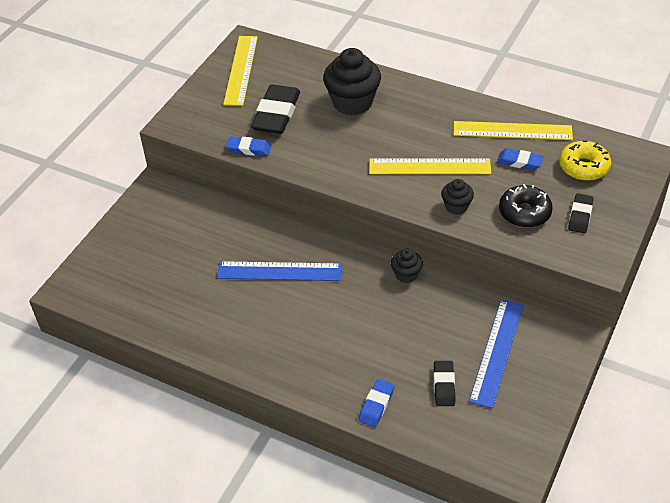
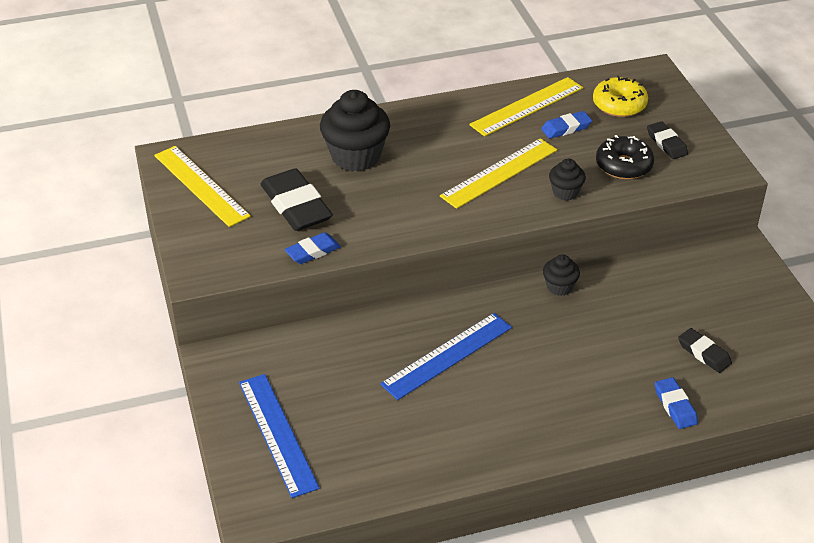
camera: 45 degrees left, 5 degrees down
(496, 352) = (707, 300): blue ruler -> blue ruler (277, 434)

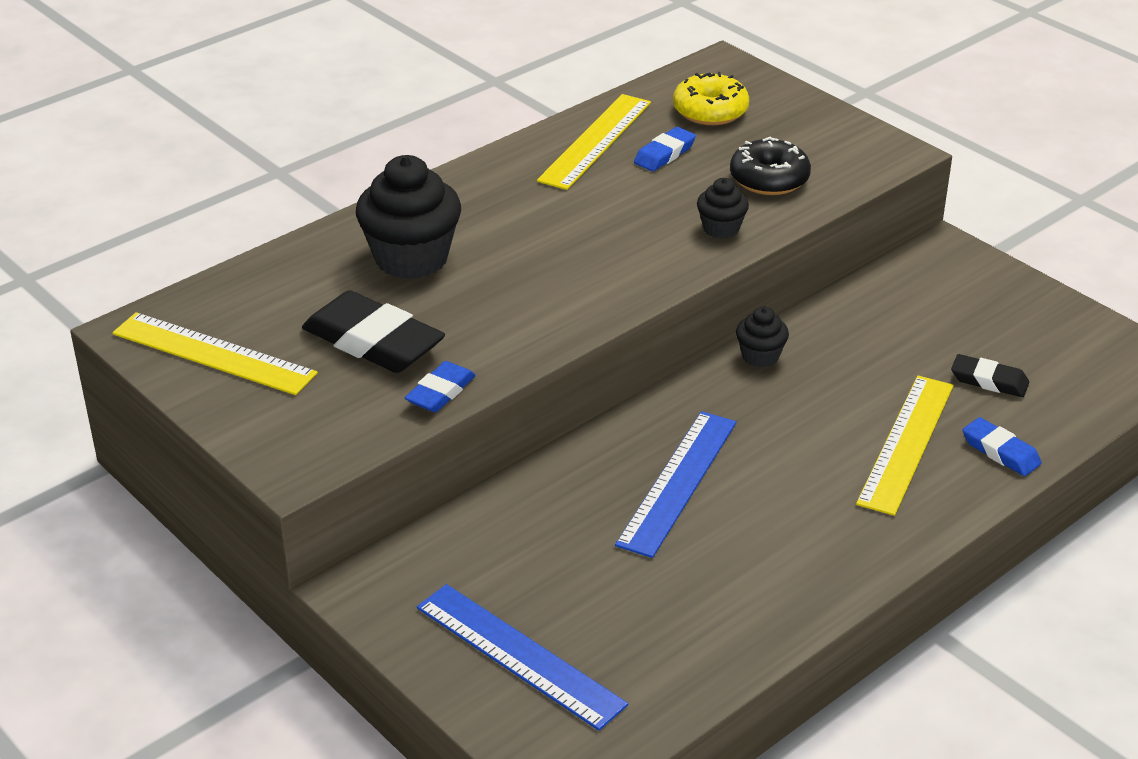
camera: 25 degrees left, 5 degrees down
(499, 173) = (620, 228): yellow ruler -> yellow ruler (906, 443)
(666, 143) = (801, 141): black eraser -> none

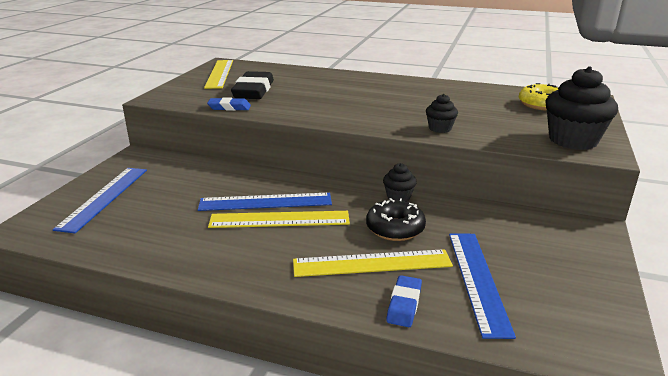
camera: 60 degrees right, 10 degrees down
(411, 258) = (321, 84): black cupcake -> black cupcake (573, 140)
(595, 141) = (466, 91): yellow ruler -> yellow ruler (279, 220)
(664, 154) = (483, 104): blue eraser -> none
(769, 179) = (507, 129): black donut -> black donut (395, 229)
(989, 381) = (477, 280): black eraser -> blue ruler

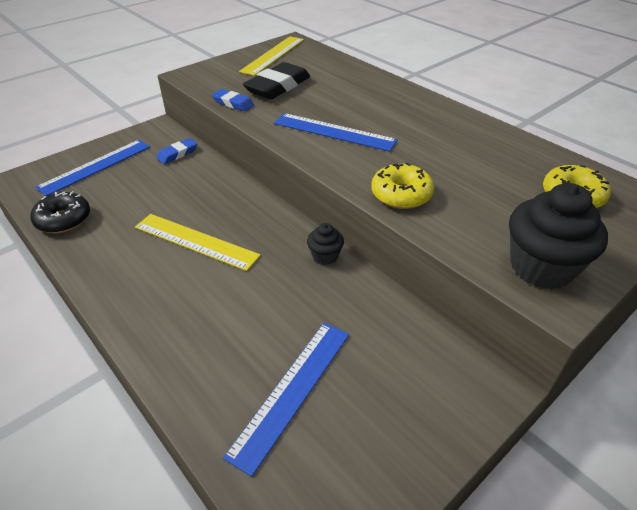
camera: 30 degrees right, 15 degrees up
(265, 202) = (204, 216): blue ruler -> blue ruler (334, 132)
(372, 263) = (220, 325): yellow ruler -> none
(395, 229) = (281, 293): black donut -> black donut (64, 220)
(404, 304) = (198, 384): blue eraser -> blue eraser (177, 154)
(440, 128) = (401, 195): black cupcake -> yellow donut

